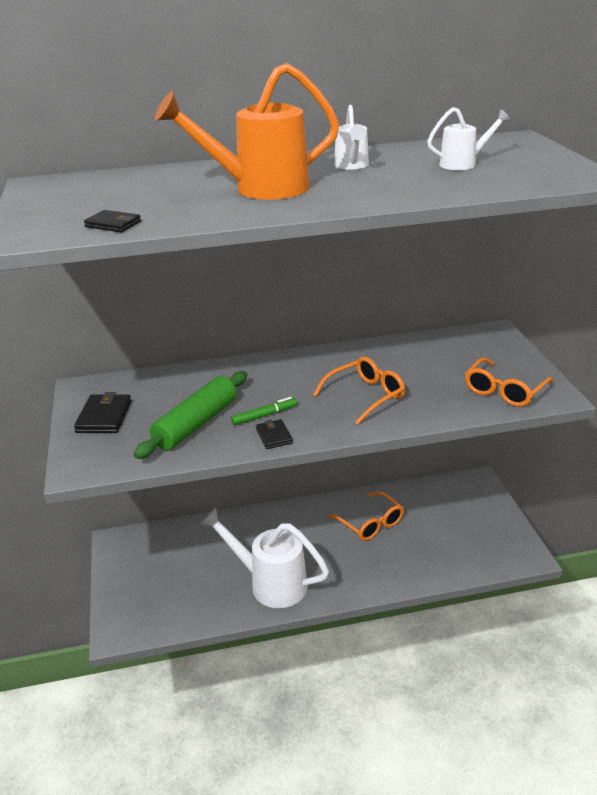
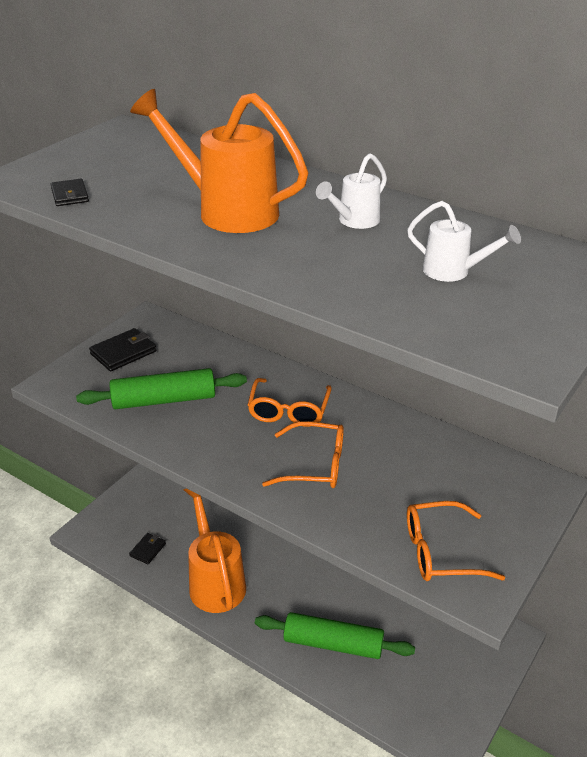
camera: 45 degrees right, 5 degrees up
(264, 415) = (216, 427): green marker -> none
(269, 583) = (215, 580): white watering can -> orange watering can
(274, 436) = (193, 450): black wallet -> black wallet (148, 550)
(370, 523) = (354, 596): orange glasses -> orange glasses (289, 410)
(397, 557) = (333, 644): none -> green rolling pin

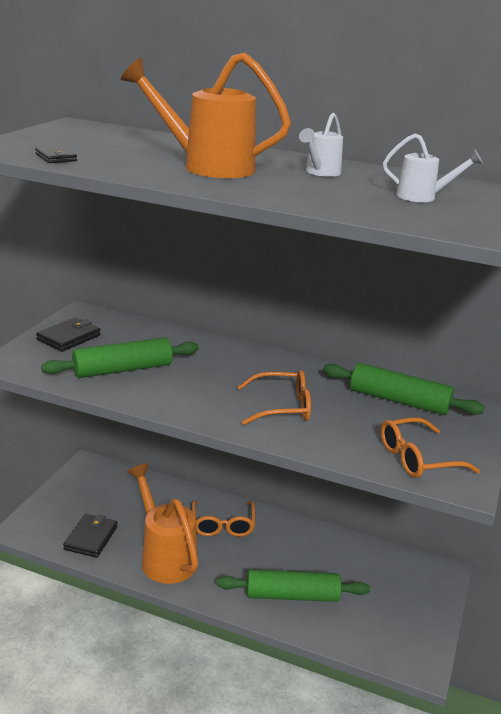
camera: 15 degrees left, 10 degrees down
(148, 550) = (91, 538): black wallet -> black wallet, size x1.61
(289, 410) = (241, 371): orange glasses -> orange glasses (223, 525)
(451, 467) = (398, 400): none -> green rolling pin

